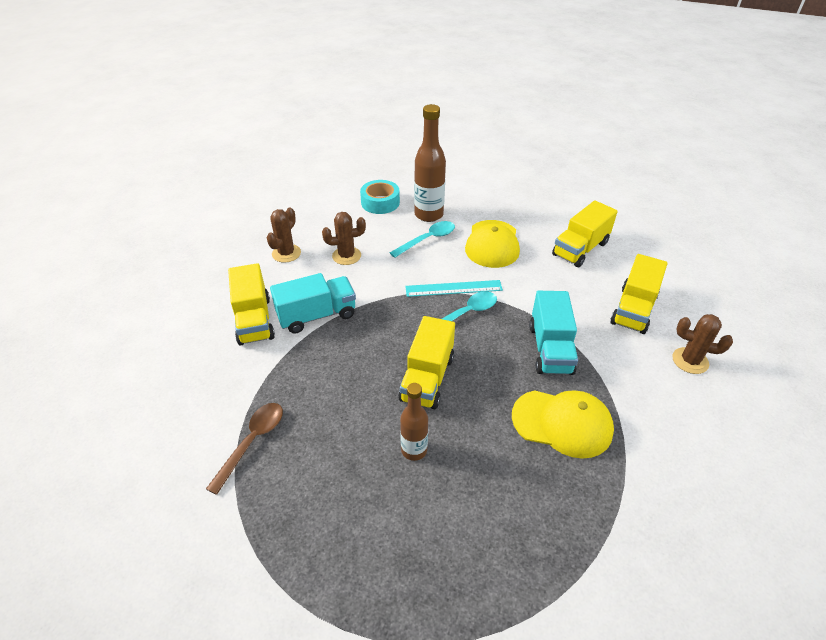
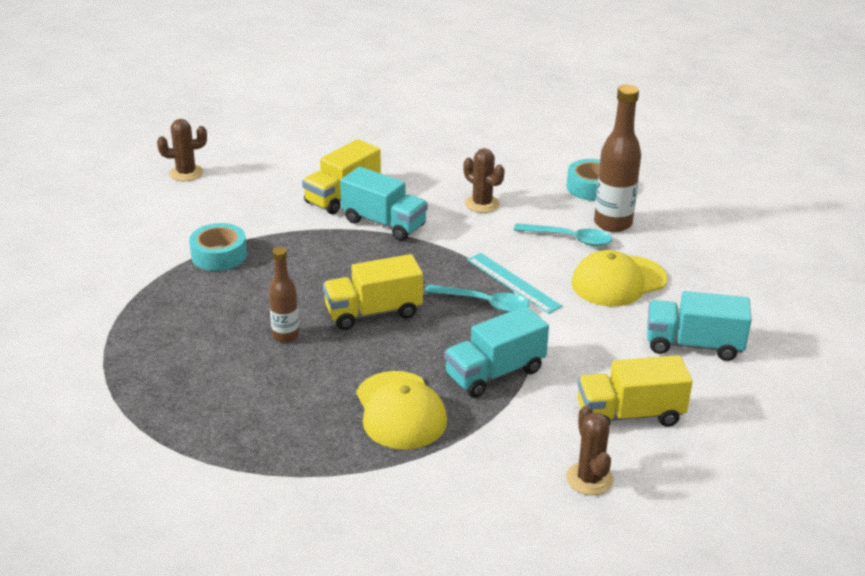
camera: 55 degrees right, 10 degrees down
(252, 442) = (219, 255): brown spoon -> turquoise tape
(286, 253) = (444, 172): brown cactus -> brown cactus (186, 173)
(580, 249) = (693, 345): yellow truck -> turquoise truck

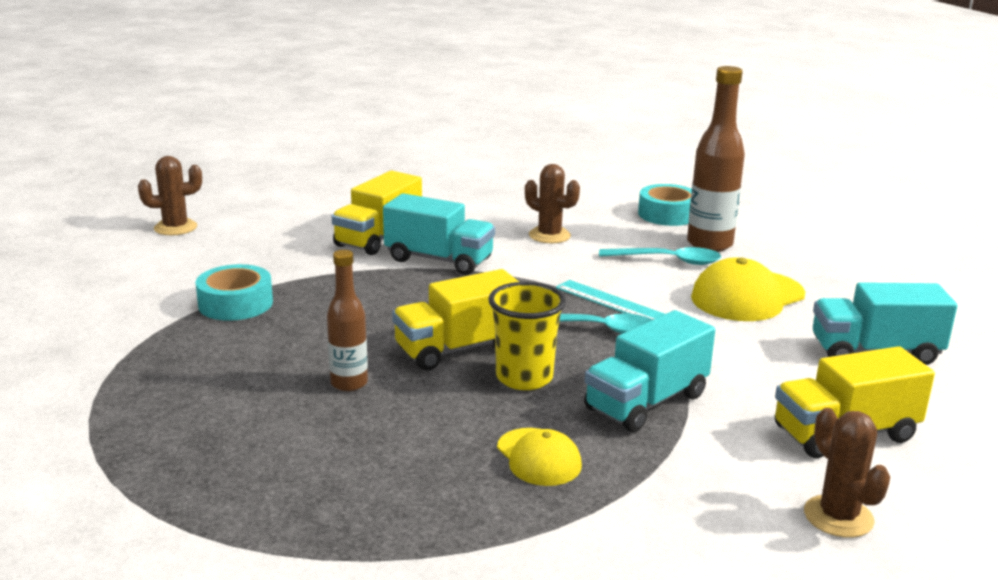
camera: 10 degrees left, 10 degrees down
(400, 411) = (538, 457): yellow cap -> yellow cap, size x0.60
(413, 343) = (524, 378): none -> yellow cup

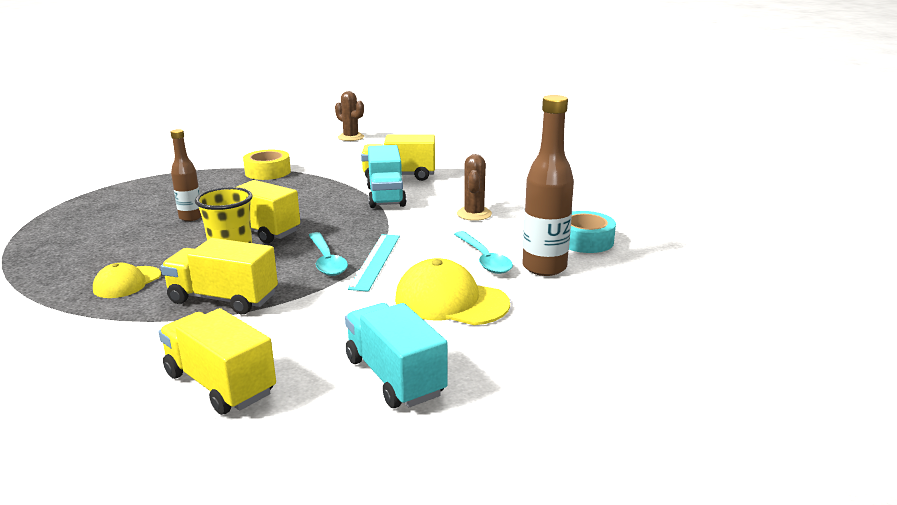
camera: 60 degrees right, 0 degrees up
(235, 304) = (268, 172): turquoise tape -> yellow tape
(646, 402) = (223, 299): turquoise truck -> yellow truck
(838, 517) = (83, 400): brown cactus -> none

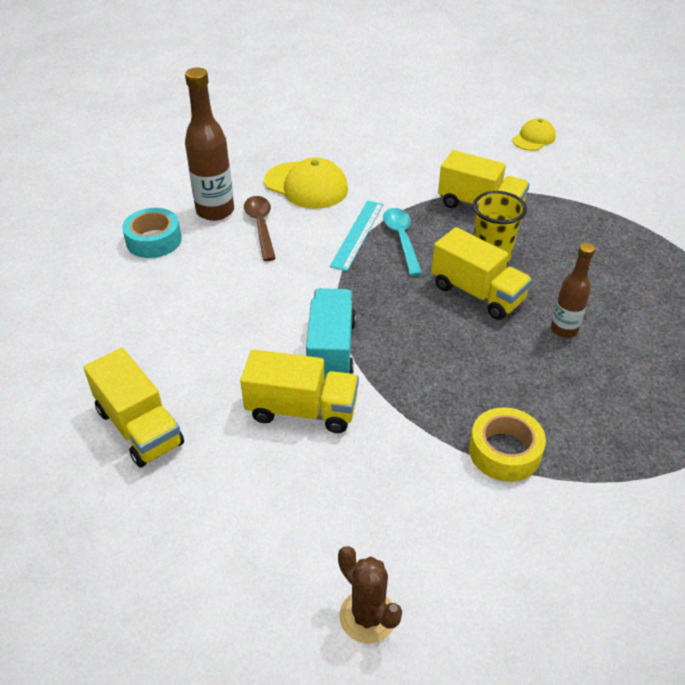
camera: 170 degrees left, 20 degrees up
(127, 282) = (569, 231): yellow cap -> yellow cap (534, 138)
(220, 384) = (458, 144): yellow truck -> yellow truck (139, 427)
(394, 377) = (357, 138): turquoise truck -> none
(474, 214) = (238, 297): brown cactus -> none
(484, 259) = (260, 226): turquoise spoon -> brown spoon

